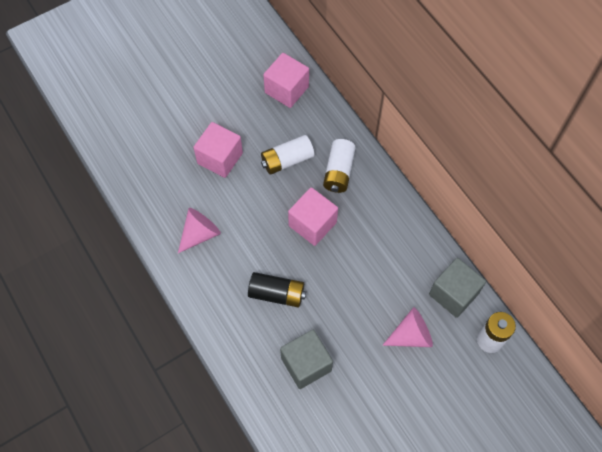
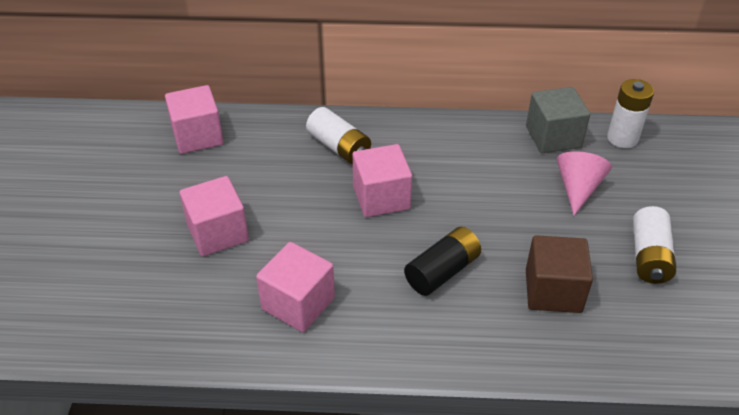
camera: 55 degrees left, 20 degrees down
(200, 234) = (298, 303): pink cone -> pink cube
(287, 160) = (283, 178): white battery -> white battery (649, 256)
(306, 364) = (553, 291): grey cube -> brown cube

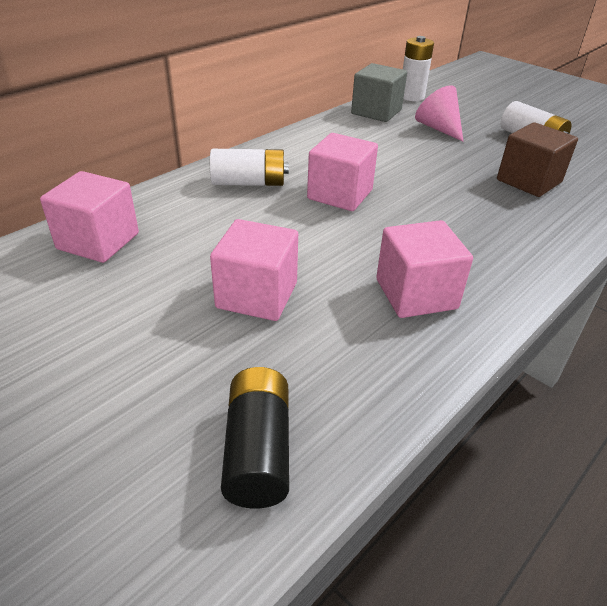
camera: 50 degrees left, 5 degrees down
(442, 271) = (459, 210): black battery -> black battery (257, 451)

